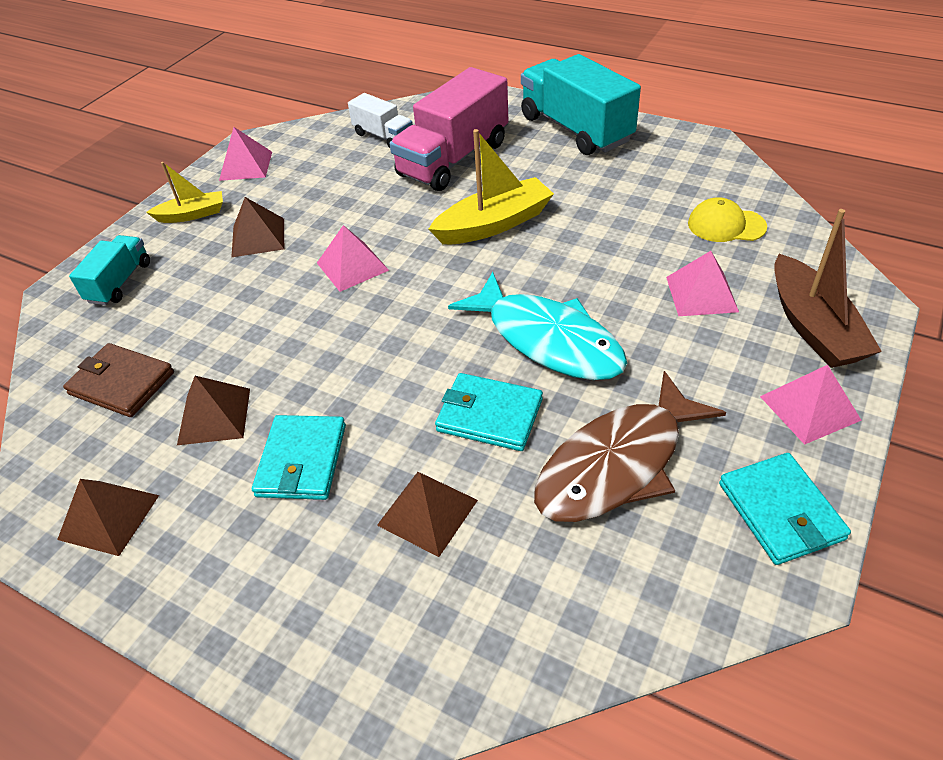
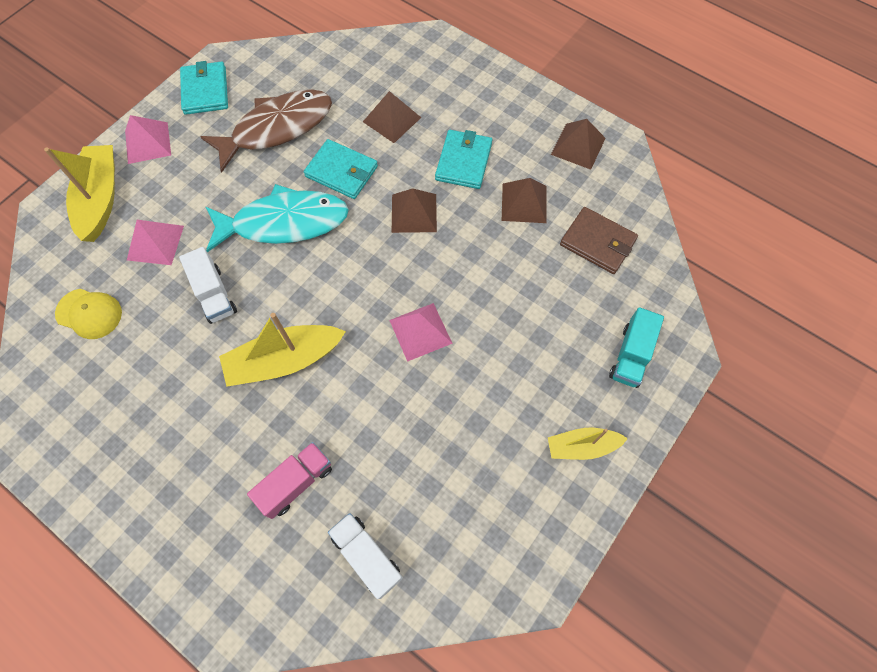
camera: 175 degrees left, 20 degrees up
(246, 165) = (533, 532): pink pyramid -> none
(258, 237) = (508, 392): brown pyramid -> brown pyramid (414, 213)
(453, 159) = (296, 483): pink truck -> pink truck, size x0.54
(547, 339) = (284, 223): turquoise fish -> turquoise fish turned 120 degrees clockwise
(575, 129) = (143, 510): turquoise truck -> none
(598, 260) = (214, 294): none -> white truck
(813, 327) = (100, 199): brown boat -> yellow boat

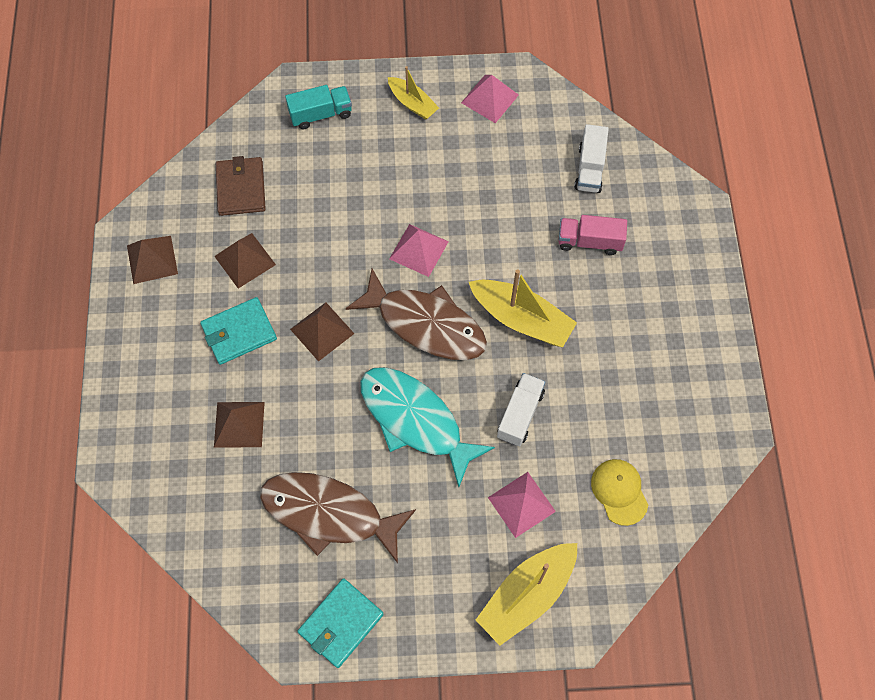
camera: 130 degrees left, 0 degrees up
(148, 142) = (440, 616): pink pyramid -> pink pyramid (489, 98)
(341, 171) = (328, 419): turquoise wallet -> none
(351, 286) = (425, 324): none -> brown fish

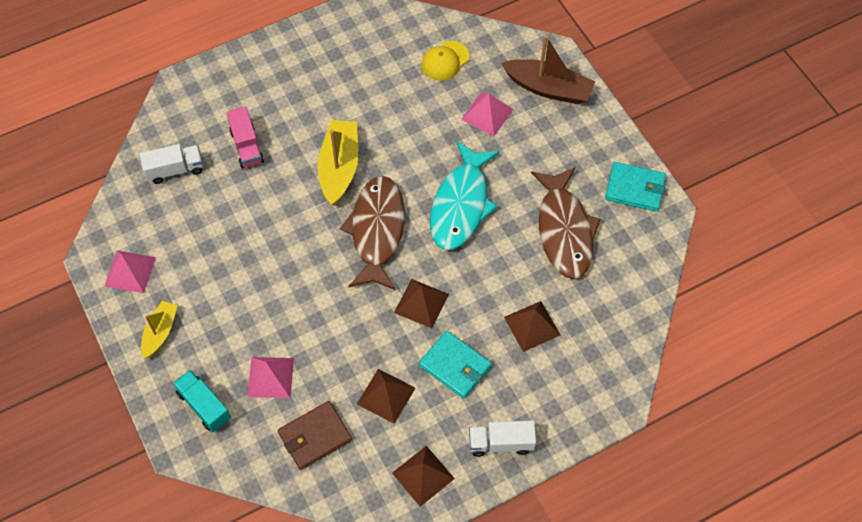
camera: 115 degrees left, 5 degrees down
(418, 250) = (311, 264): pink pyramid -> pink pyramid (270, 377)
(520, 414) = (419, 139): white truck -> white truck (501, 443)
(526, 595) = (548, 88): yellow boat -> brown boat

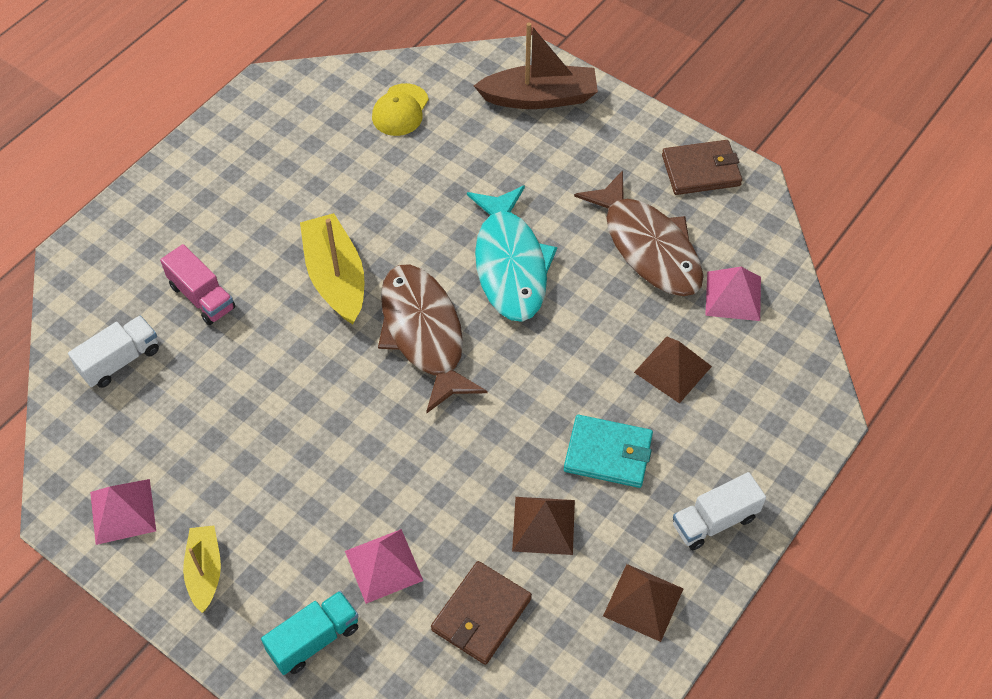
camera: 25 degrees left, 5 degrees down
(204, 406) = (314, 640): turquoise truck -> turquoise truck turned 120 degrees clockwise
(421, 303) = (525, 397): brown pyramid -> none
(487, 114) = (484, 151): pink pyramid -> pink pyramid (733, 296)
(635, 188) = (701, 170): turquoise wallet -> brown wallet

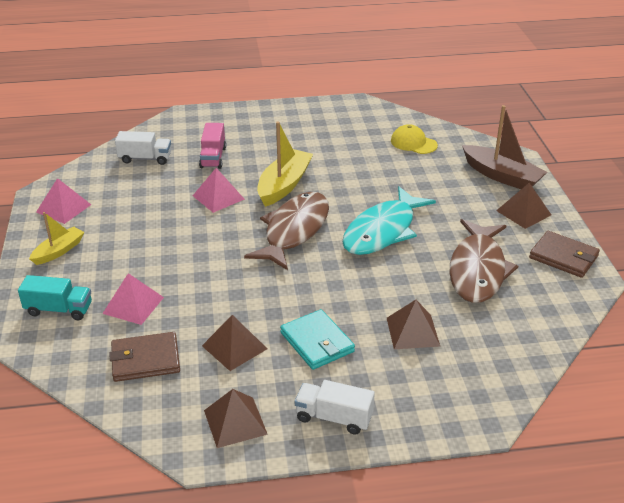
camera: 45 degrees right, 20 degrees down
(400, 110) = (413, 143): yellow cap -> yellow cap turned 60 degrees clockwise
(610, 136) = (523, 212): none -> brown pyramid
(733, 296) = (503, 323): pink pyramid -> pink pyramid (218, 197)

